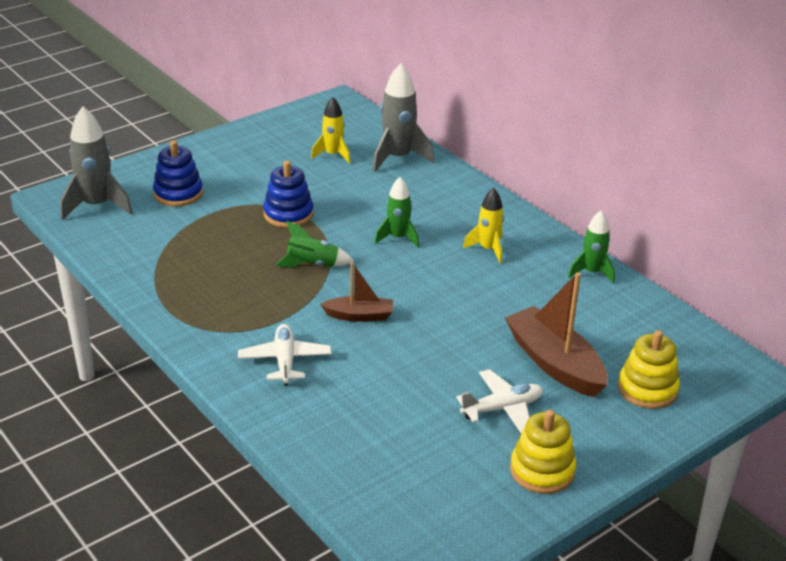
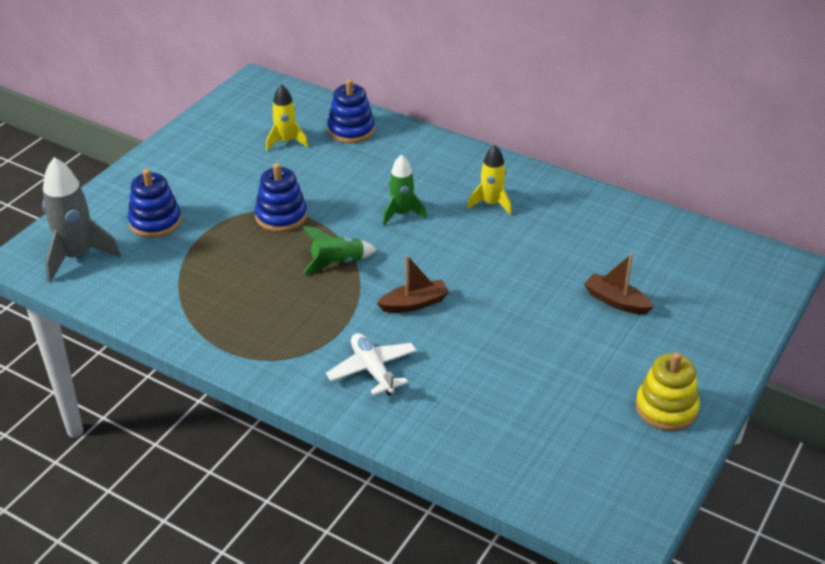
camera: 20 degrees left, 5 degrees up
(398, 158) = (351, 130): grey rocket -> blue stacking toy
(502, 408) = (597, 359): white plane -> none
(555, 363) = (616, 301): brown boat -> brown boat, size x0.57
(591, 272) = (596, 203): green rocket -> none
(647, 389) = (707, 303): yellow stacking toy -> none

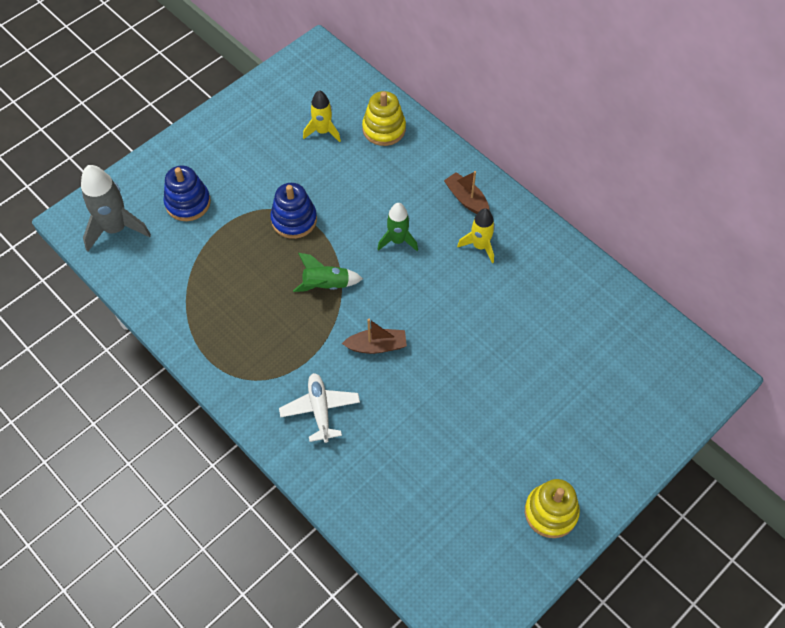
camera: 15 degrees right, 20 degrees up
(351, 130) = (384, 129): blue stacking toy -> yellow stacking toy
(616, 301) = (551, 385): brown boat -> brown boat (466, 199)

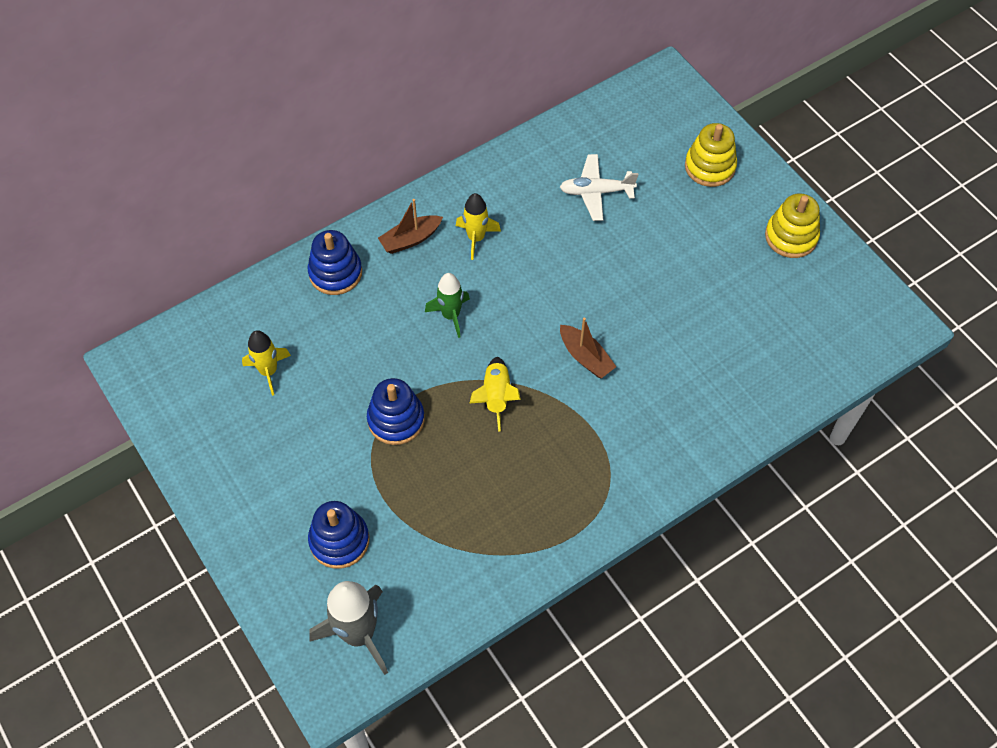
camera: 80 degrees left, 0 degrees up
(320, 409) = (656, 423): white plane -> white plane (596, 192)
(326, 285) = (496, 396): green rocket -> yellow rocket
(376, 346) = (585, 357): brown boat -> brown boat turned 135 degrees clockwise
(384, 129) = (285, 305): yellow stacking toy -> yellow stacking toy (710, 167)
(421, 155) = (335, 273): none -> blue stacking toy

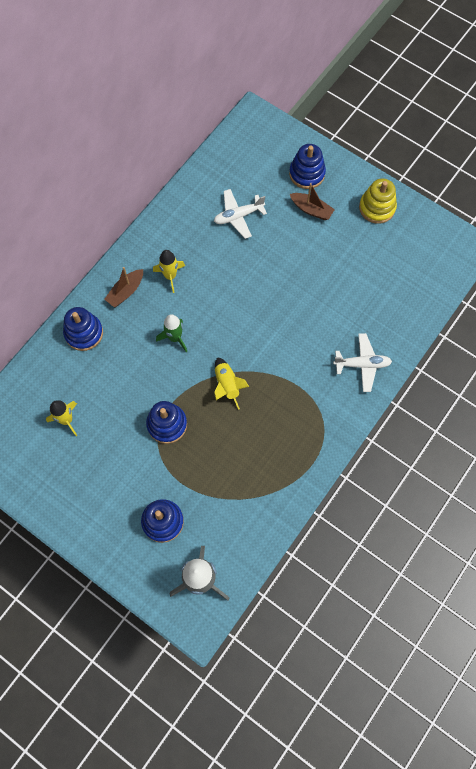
camera: 20 degrees left, 10 degrees up
(585, 357) = (275, 337): brown boat -> brown boat (311, 209)
(693, 430) = (362, 364): none -> white plane
(710, 167) = (307, 174): yellow stacking toy -> blue stacking toy

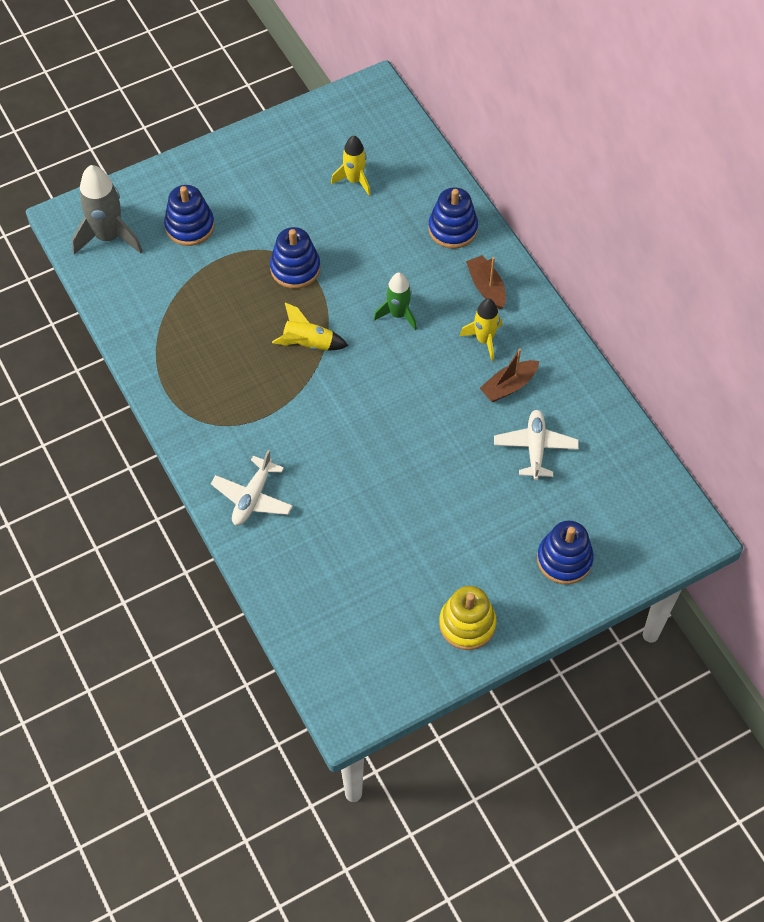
camera: 115 degrees right, 10 degrees down
(311, 209) = (504, 539): brown boat -> brown boat (509, 386)

